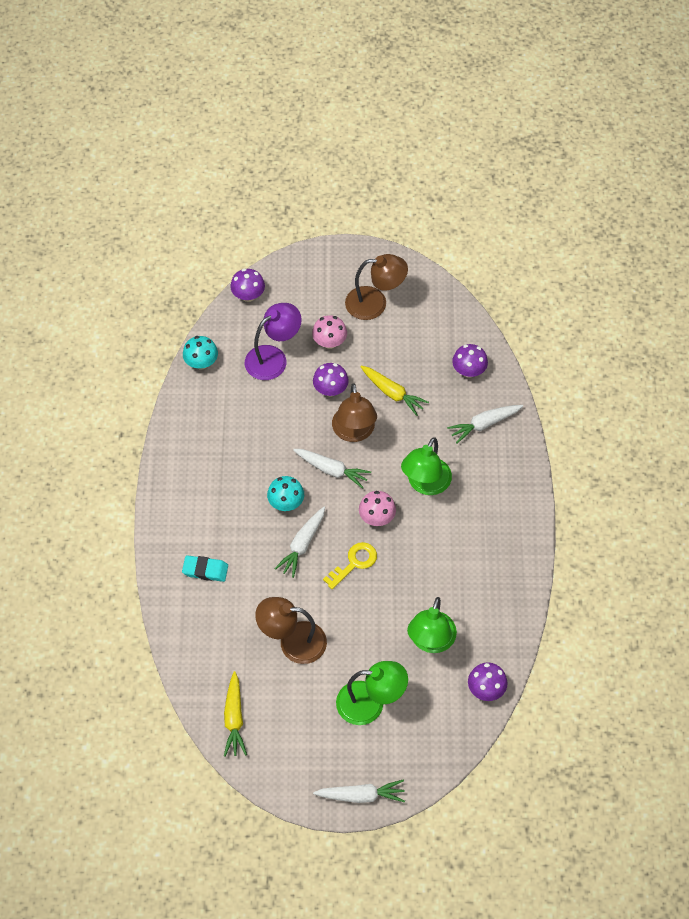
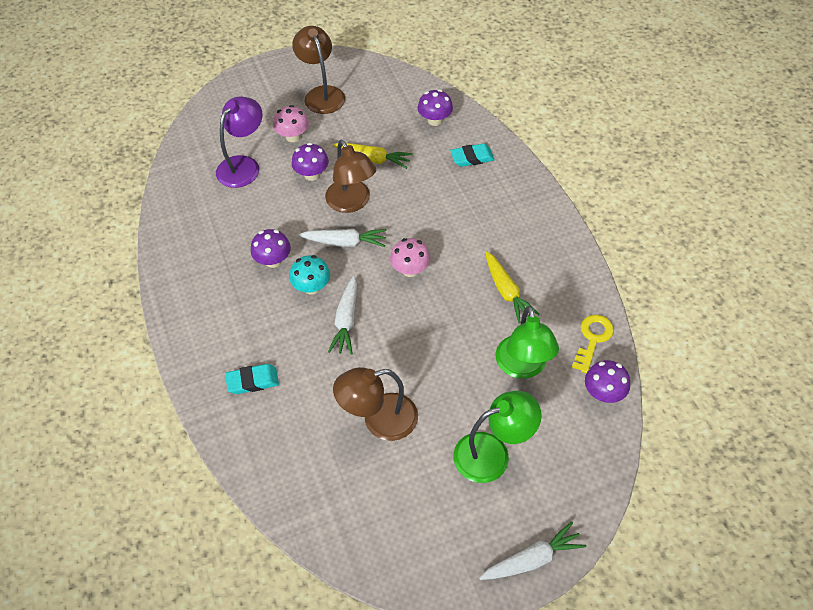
camera: 20 degrees left, 5 degrees down
(201, 362) = (172, 191): turquoise mushroom -> none
(234, 718) = (350, 528): yellow carrot -> yellow carrot (506, 292)
(248, 295) = (197, 122): purple mushroom -> purple mushroom (273, 260)
(354, 563) = (408, 319): yellow key -> yellow key (592, 339)
(375, 303) = (322, 94): brown lamp -> brown lamp turned 90 degrees counterclockwise
(425, 484) = (443, 225): green lamp -> none
(484, 424) = (472, 158): white carrot -> turquoise eraser

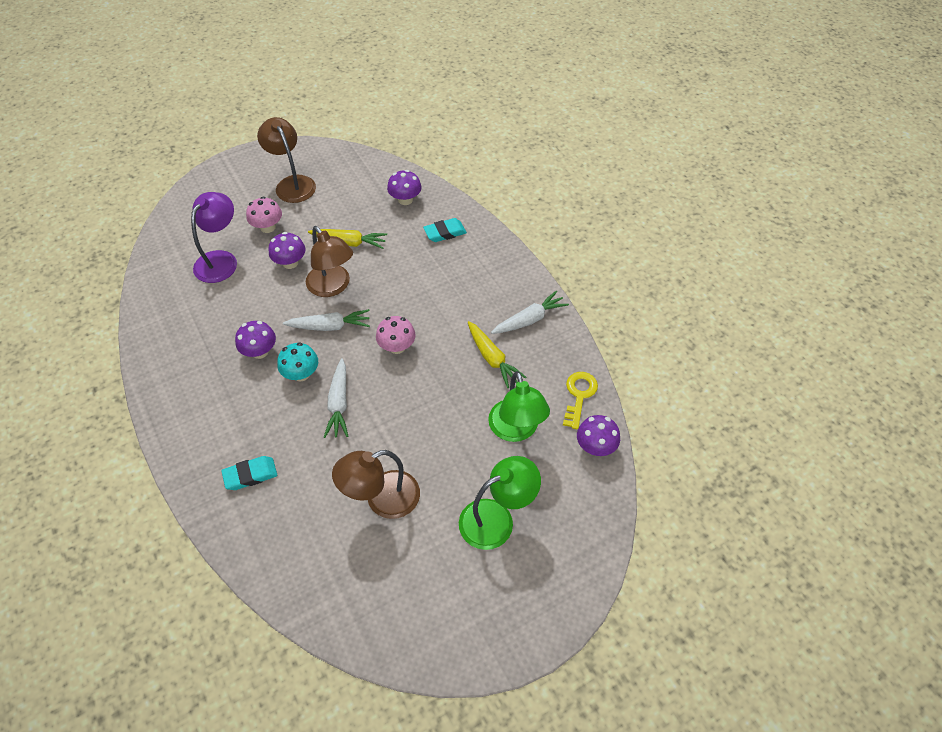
camera: 10 degrees left, 0 degrees up
(532, 559) = (546, 619): white carrot -> white carrot (529, 320)

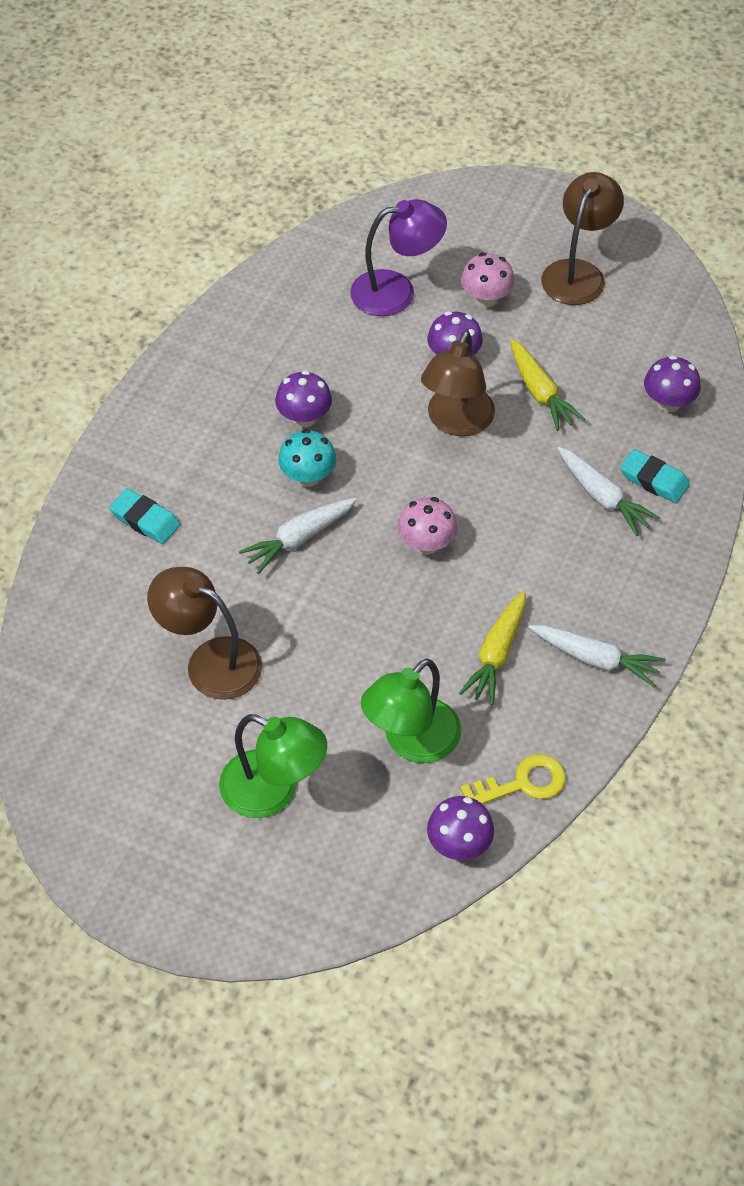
camera: 55 degrees right, 0 degrees up
(330, 326) = (396, 458): white carrot -> white carrot (602, 497)

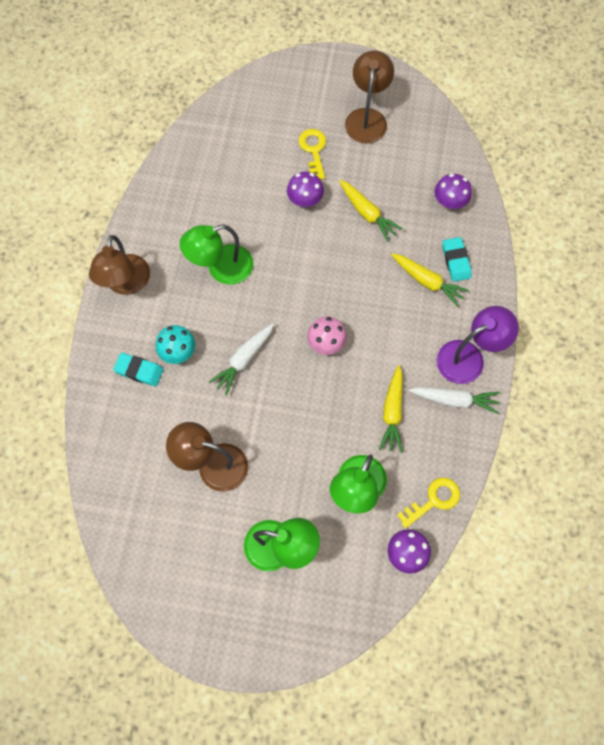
camera: 15 degrees left, 15 degrees up
(304, 417) = (221, 268): purple mushroom -> green lamp
(308, 476) = (236, 312): turquoise mushroom -> turquoise mushroom (178, 352)
(396, 291) = (254, 158): purple lamp -> purple lamp (469, 357)
(456, 422) = (320, 248): brown lamp -> brown lamp (126, 284)
(486, 298) = (313, 151): pink mushroom -> yellow key
(602, 497) = (427, 281): white carrot -> yellow carrot
(654, 480) = (456, 261): turquoise eraser -> turquoise eraser turned 60 degrees clockwise

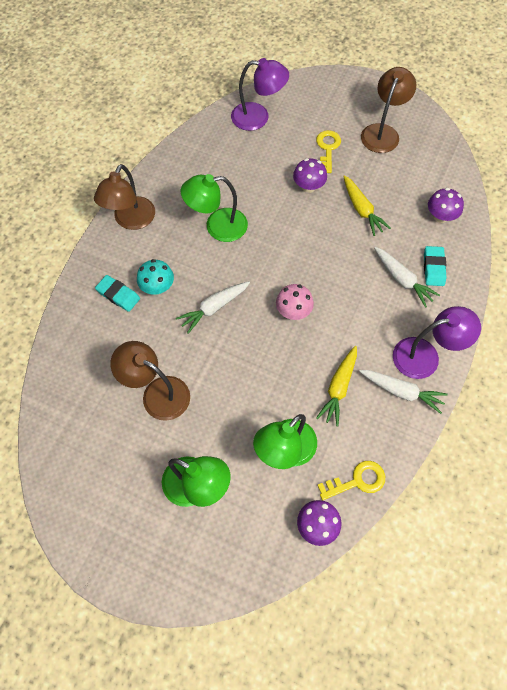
camera: 15 degrees right, 5 degrees down
(228, 130) = (258, 117): none -> purple lamp
(427, 281) = (402, 280): yellow carrot -> white carrot

